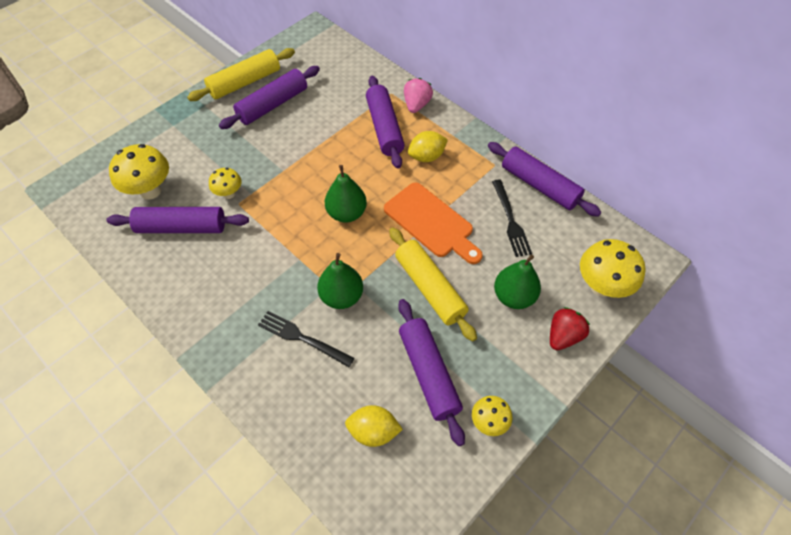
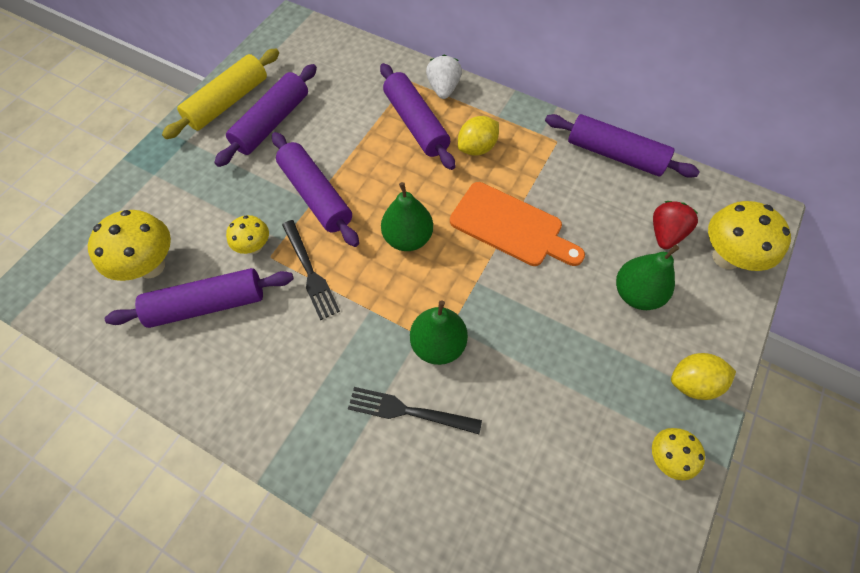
camera: 15 degrees left, 5 degrees up
(373, 431) = (537, 509): yellow lemon -> yellow lemon (692, 382)
(416, 105) = (443, 89): pink strawberry -> white strawberry
(429, 373) = (575, 415): purple rolling pin -> purple rolling pin (316, 195)
(430, 288) = (538, 307): yellow rolling pin -> none
(511, 221) = (599, 203): black fork -> black fork (310, 272)
(563, 336) = (708, 327): red strawberry -> red strawberry (665, 233)

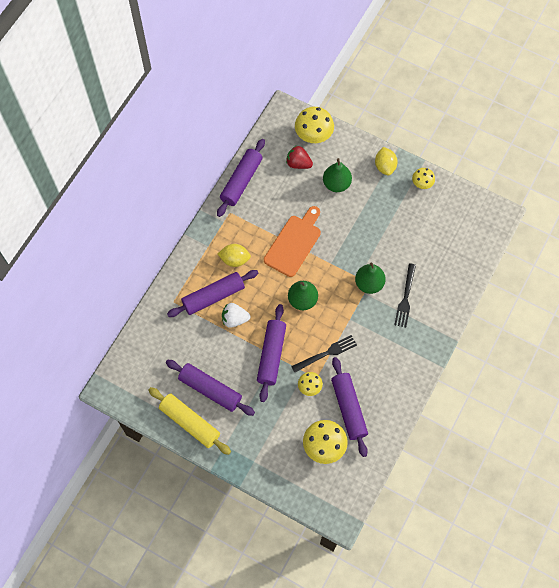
camera: 90 degrees left, 5 degrees up
(316, 195) = (271, 355): purple rolling pin -> purple rolling pin turned 45 degrees counterclockwise
(443, 89) = (182, 279): white strawberry -> white strawberry (234, 319)
(477, 148) = (234, 259): yellow lemon -> yellow lemon turned 45 degrees counterclockwise

